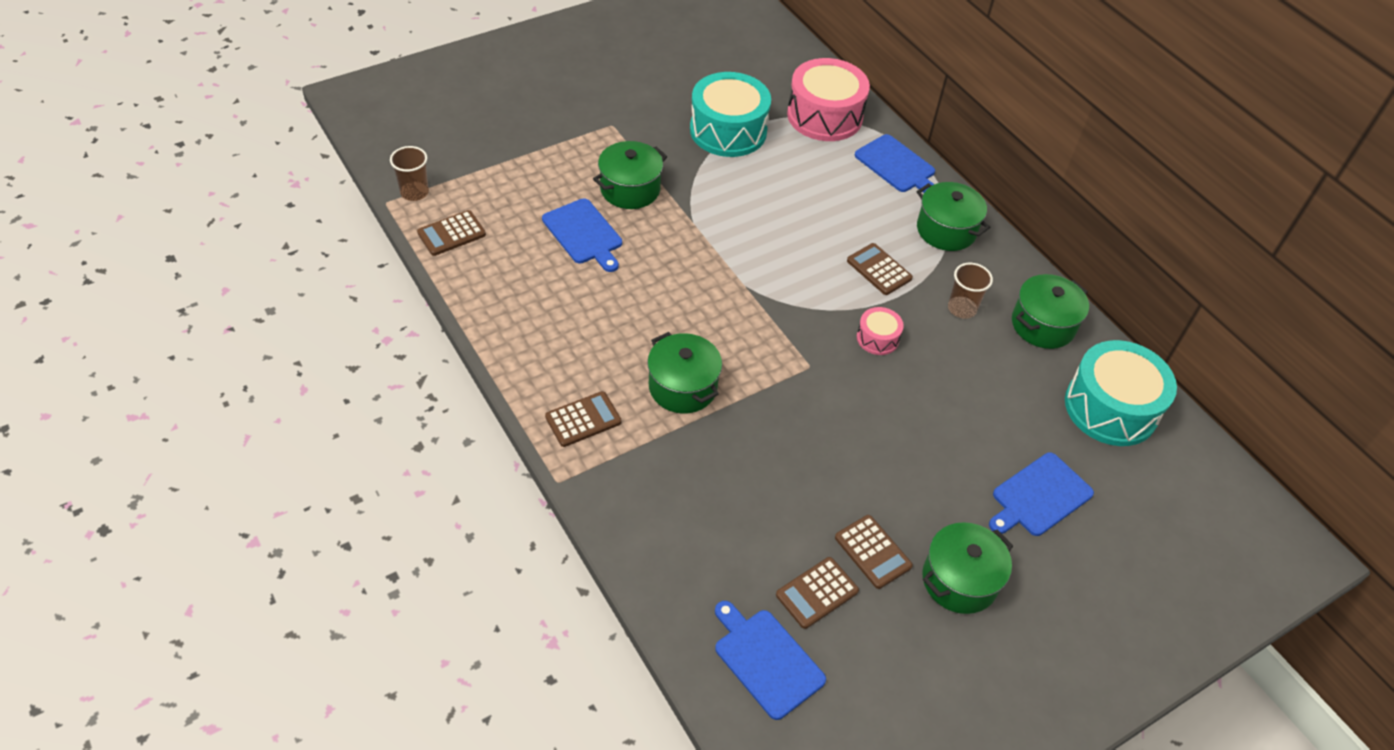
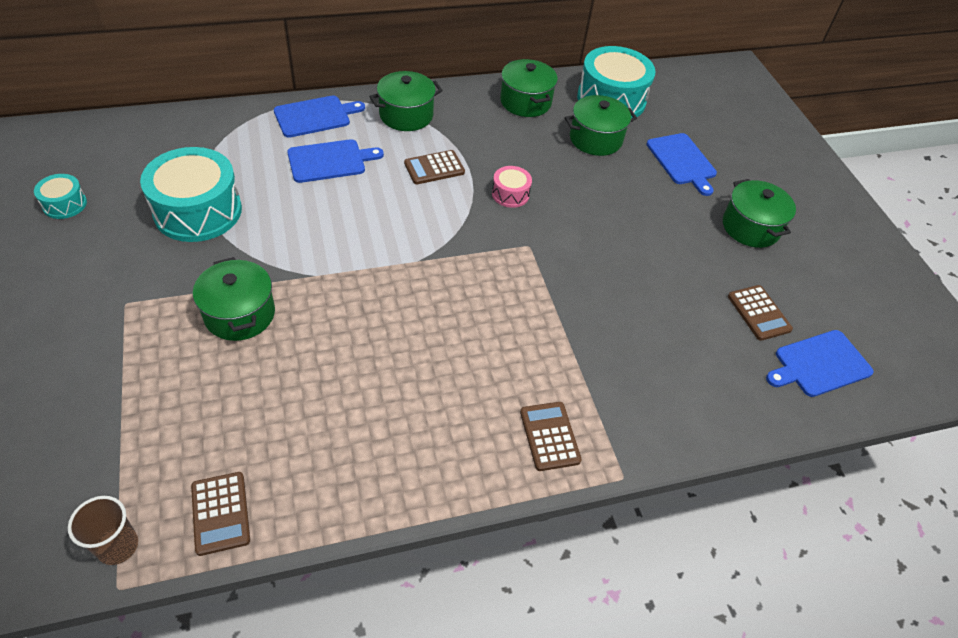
camera: 75 degrees left, 0 degrees up
(584, 234) = (287, 373): blue cutting board -> blue cutting board (330, 161)
(682, 387) = (528, 343): green pot -> green pot (595, 139)
(694, 58) = (64, 204): none -> turquoise drum
(824, 116) = (221, 138): pink drum -> none
(873, 552) = (723, 267): brown calculator -> none
(962, 308) = (495, 136): brown cup -> none

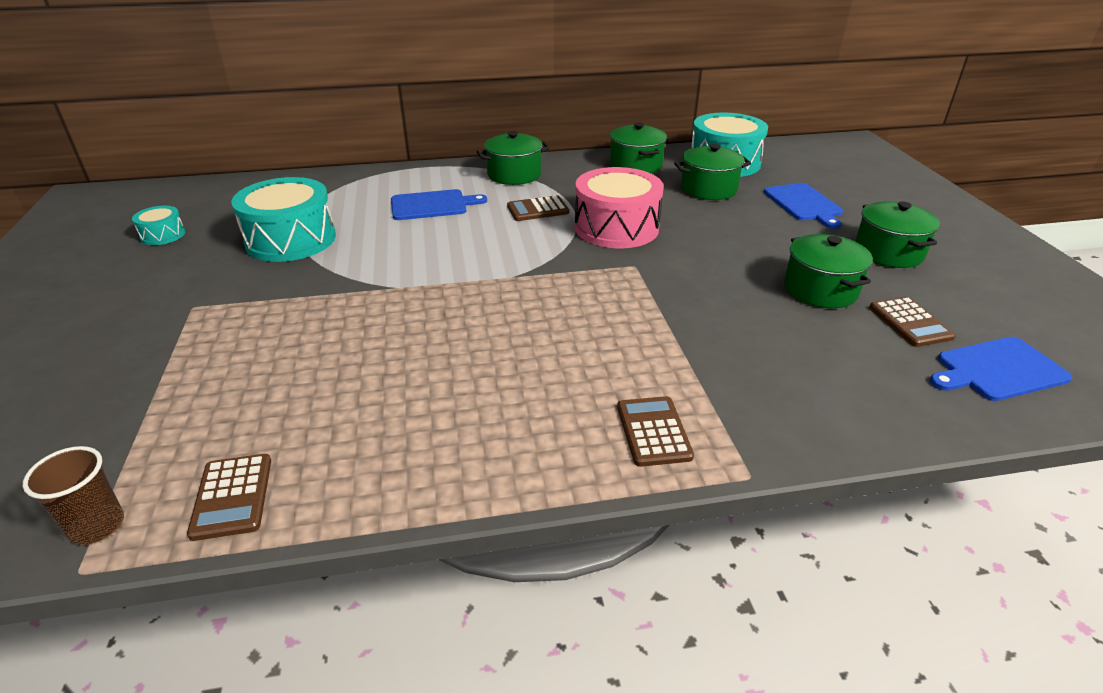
camera: 10 degrees right, 15 degrees down
(240, 314) = (309, 316): green pot -> green pot (820, 290)
(315, 116) = (424, 176): blue cutting board -> none
(510, 194) = (616, 228): pink drum -> pink drum, size x2.09

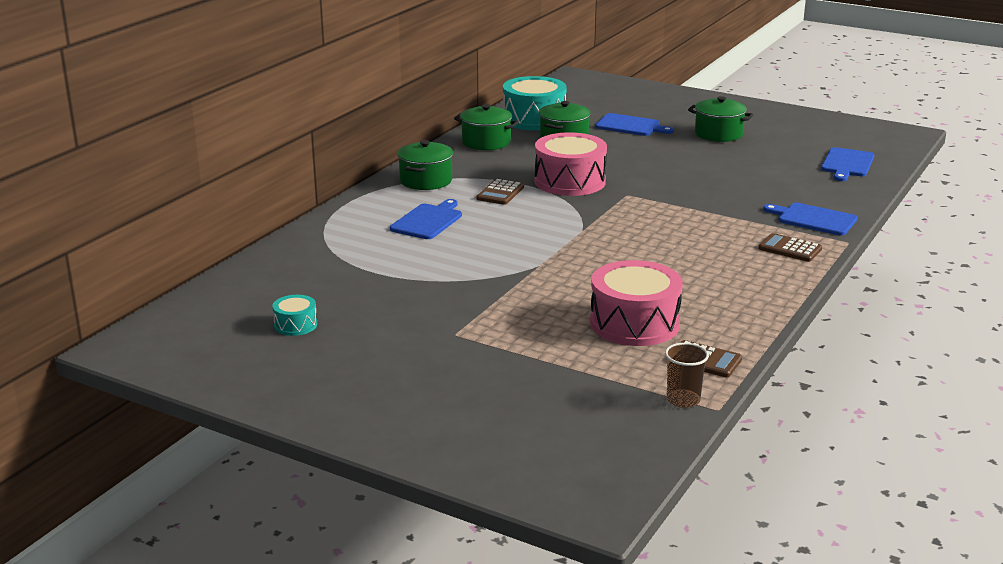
camera: 50 degrees left, 10 degrees down
(291, 240) = (398, 280): turquoise drum -> none
(301, 399) = (634, 323): none -> pink drum
(776, 414) = (814, 219): none -> blue cutting board
(820, 290) = (728, 164): green pot -> none
(910, 322) = (787, 161): brown calculator -> none

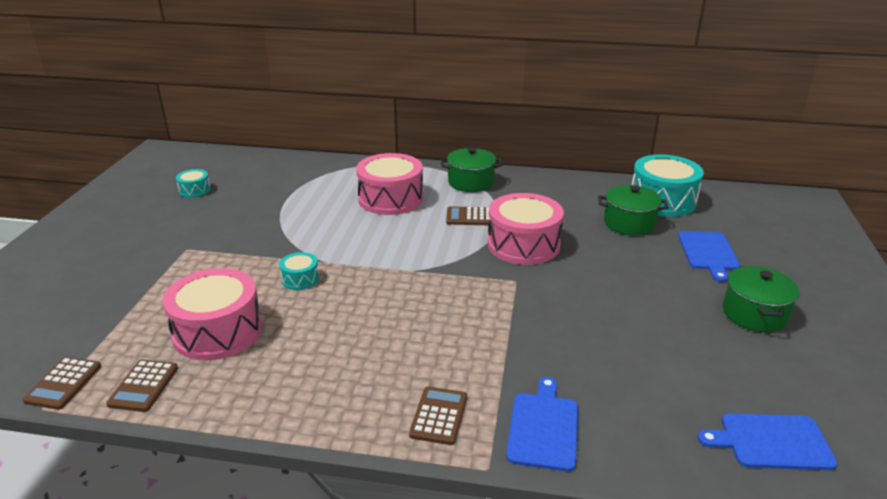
camera: 70 degrees right, 5 degrees up
(428, 221) = (390, 199): blue cutting board -> pink drum
(486, 142) = (579, 190): green pot -> none
(564, 280) = (300, 279): none -> turquoise drum
(683, 400) = (63, 383): brown cup -> brown calculator

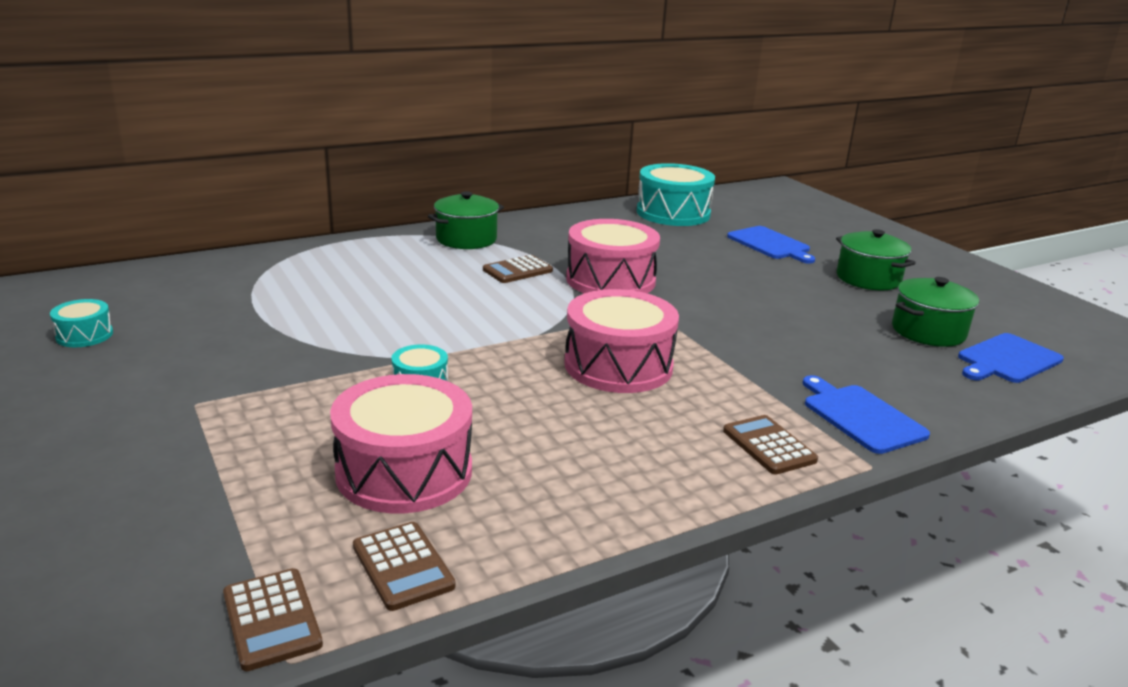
camera: 40 degrees left, 5 degrees down
(390, 199) = (398, 276): pink drum -> pink drum (618, 365)
(629, 223) = (675, 238): green pot -> green pot (928, 331)

